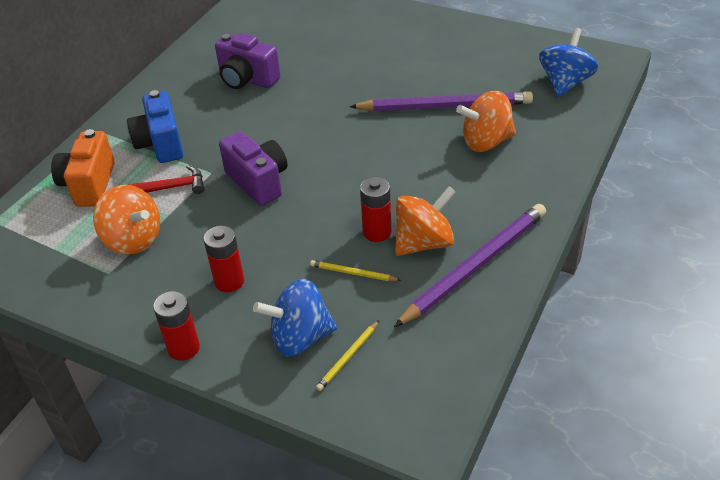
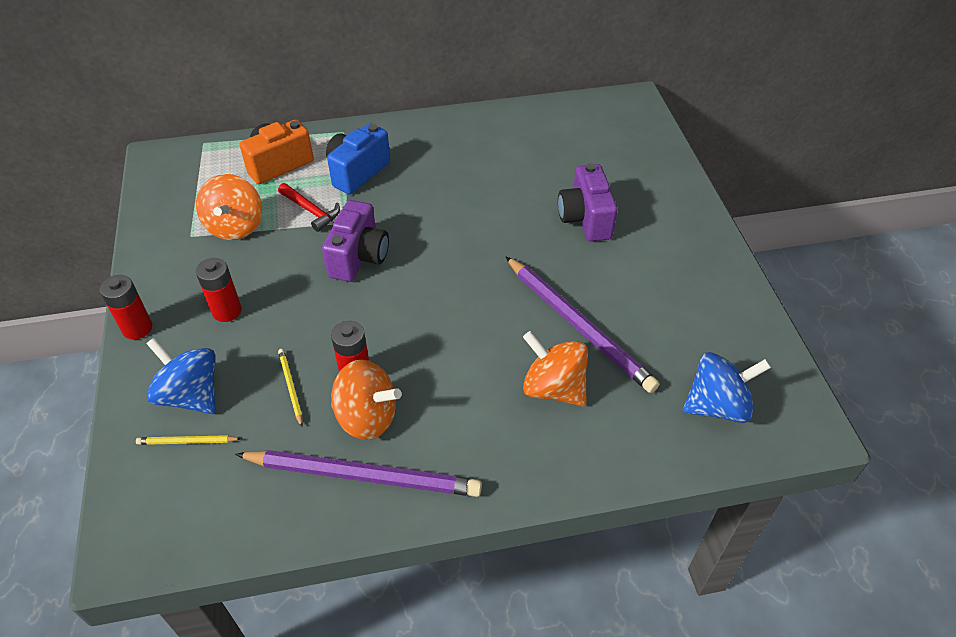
camera: 50 degrees right, 5 degrees up
(247, 79) = (485, 170): purple camera -> purple camera (585, 219)

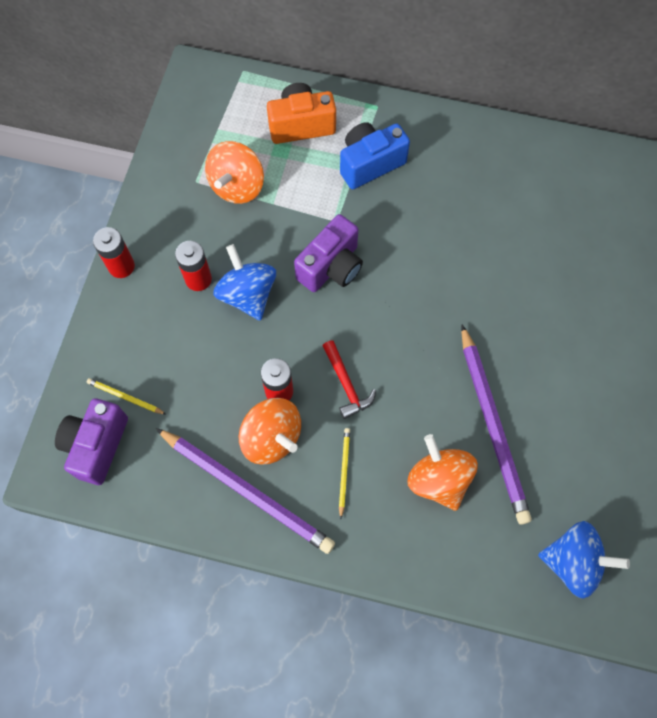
camera: 25 degrees right, 20 degrees up
(191, 395) = (142, 353): blue spinning top -> blue spinning top (247, 294)
(290, 387) = (222, 380): yellow pencil -> yellow pencil (344, 471)
(311, 211) = (310, 195): red hammer -> red hammer (346, 384)
(585, 219) = (561, 309): purple camera -> purple camera (97, 445)

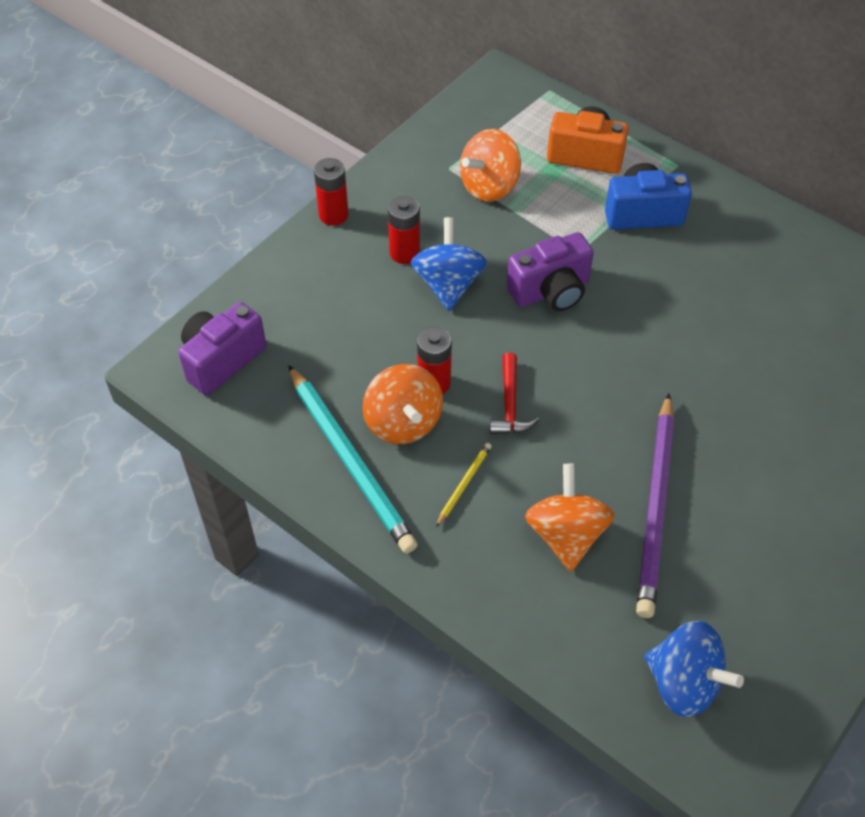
camera: 25 degrees right, 15 degrees down
(125, 397) = (273, 329): yellow pencil -> none
(247, 491) = (350, 461): purple pencil -> turquoise pencil

